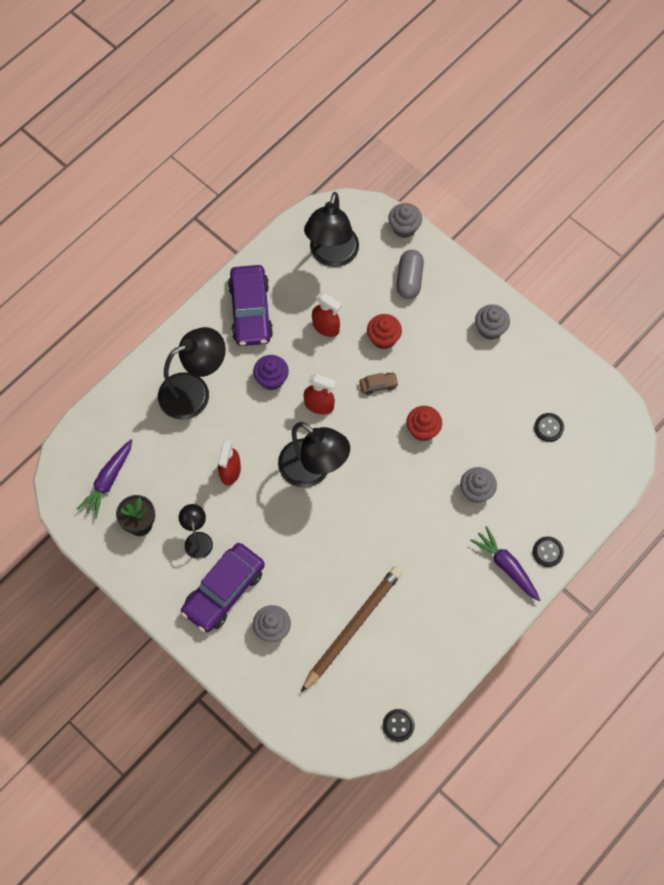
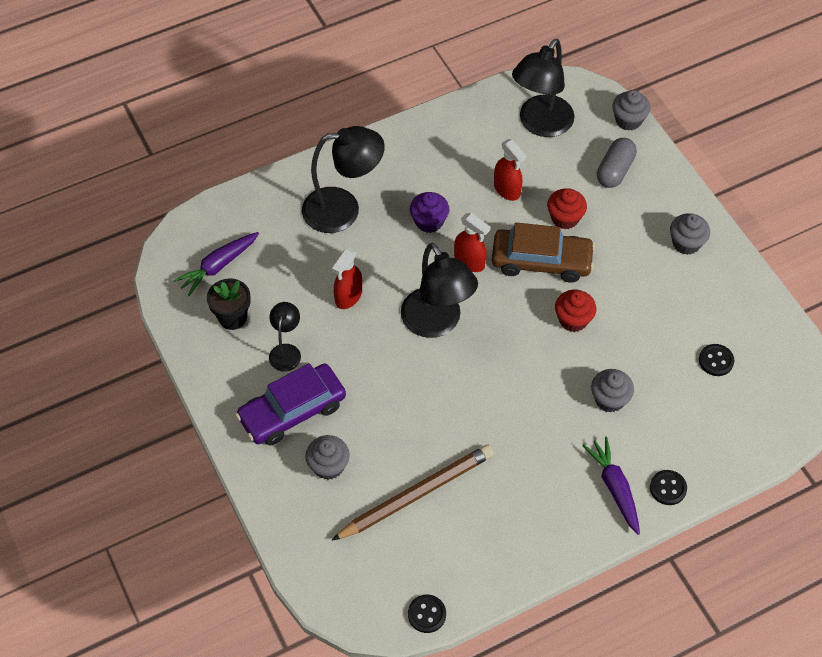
camera: 20 degrees right, 10 degrees down
(250, 311) = (433, 152): purple car -> none
(378, 385) = (541, 261): brown car -> brown car, size x2.34

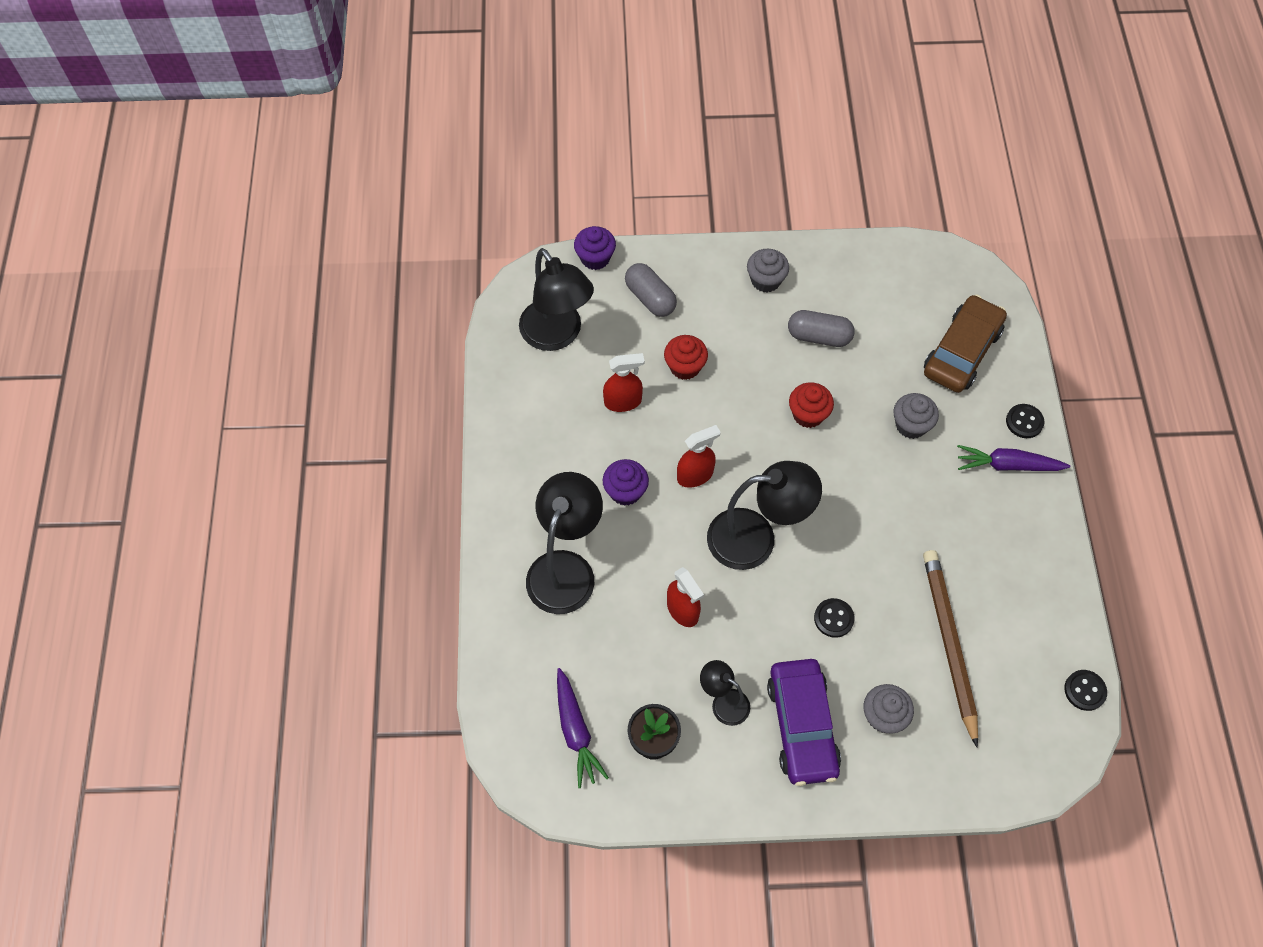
camera: 65 degrees left, 5 degrees up
(541, 261) = (726, 411): brown car -> brown car (962, 352)
(628, 120) = (595, 258): grey cupcake -> purple cupcake
(655, 301) = (819, 336): none -> grey capsule
(716, 361) = (906, 319): black button -> black button (833, 618)

